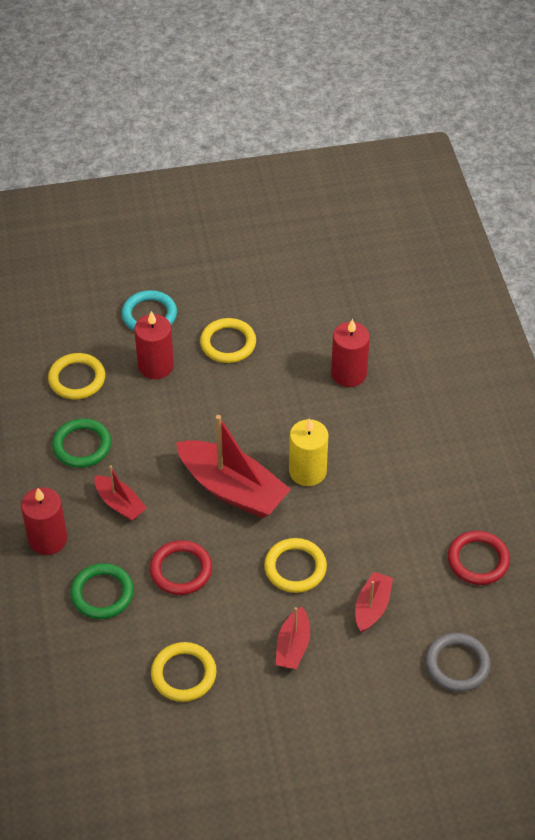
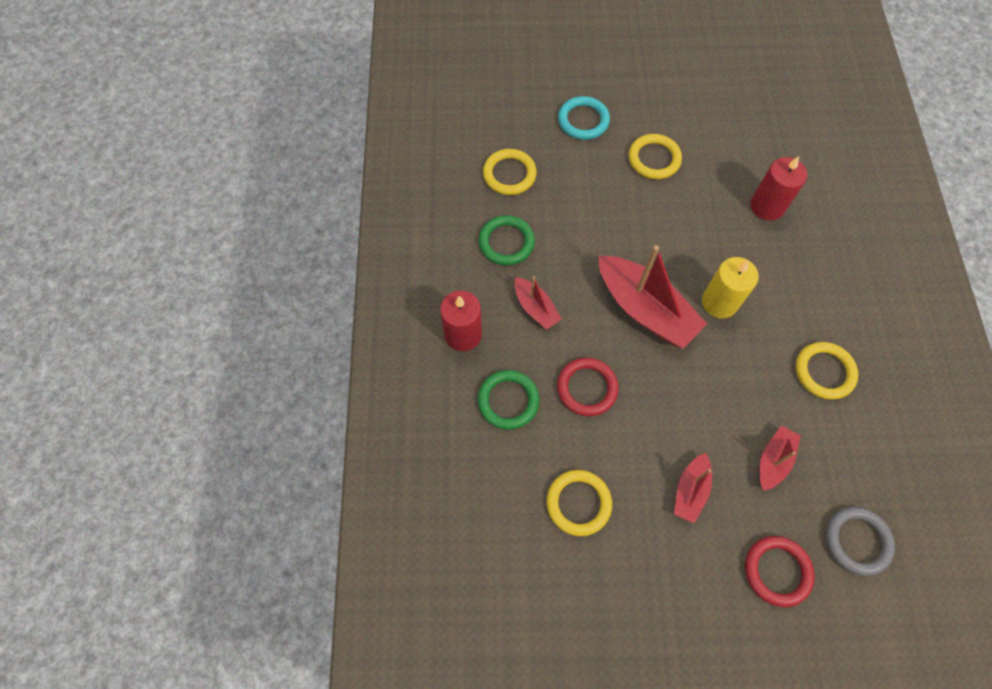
camera: 10 degrees right, 15 degrees up
(156, 366) = (584, 172): red candle -> none
(295, 568) = (699, 404): yellow ring -> yellow ring (824, 372)
(478, 560) = (884, 426): red ring -> red ring (777, 571)

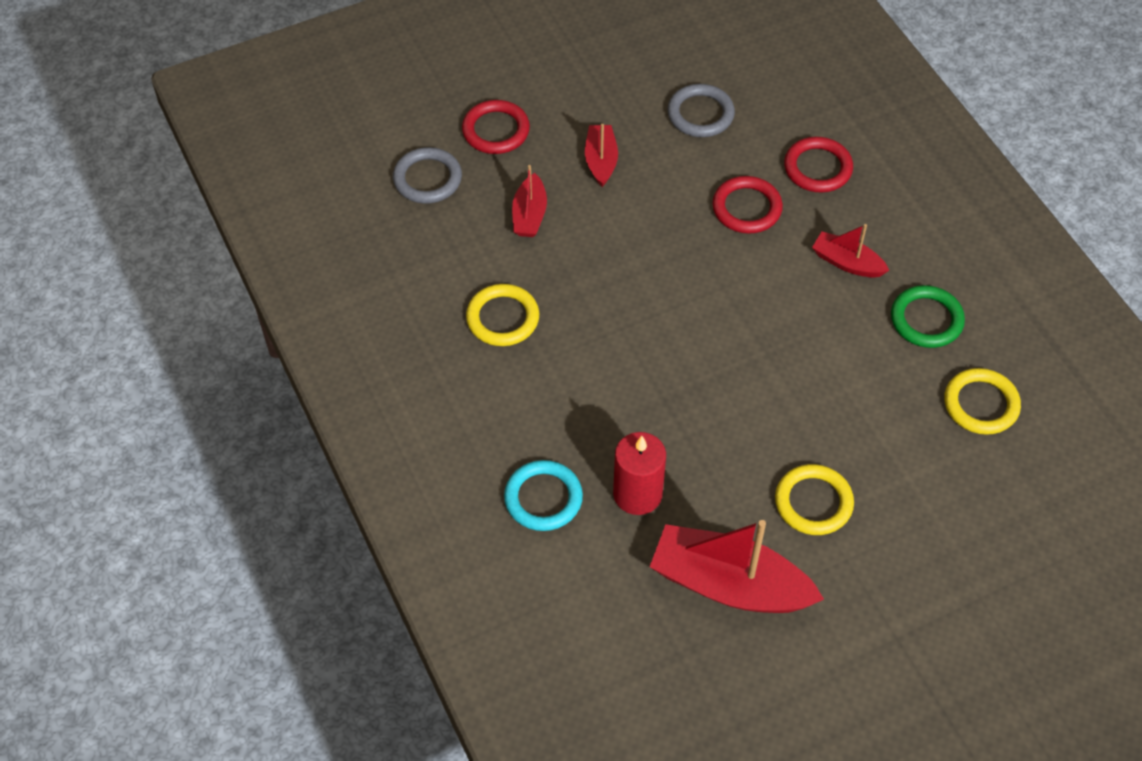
camera: 155 degrees right, 10 degrees down
(463, 334) = (904, 208): red candle -> none
(508, 401) = (817, 168): green ring -> red ring
(578, 503) = (700, 114): yellow ring -> grey ring
(583, 120) = (938, 522): turquoise ring -> turquoise ring (543, 498)
(645, 310) = (727, 307): red boat -> red boat (729, 584)
(719, 302) = (647, 348): yellow candle -> none

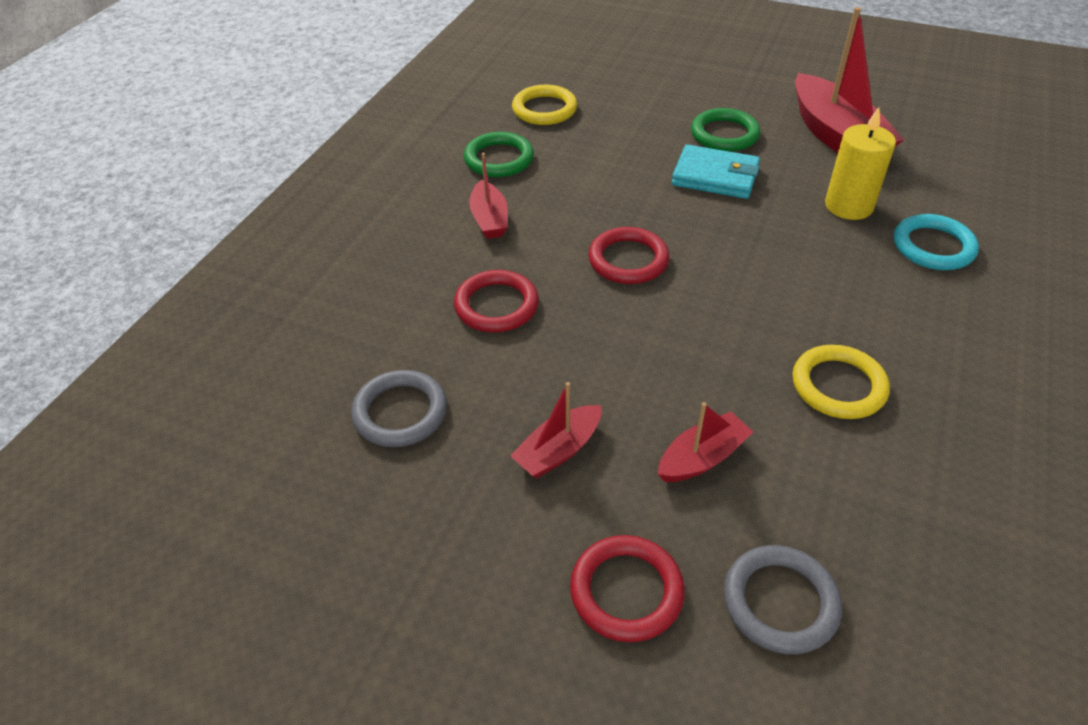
camera: 130 degrees left, 10 degrees down
(637, 494) = (848, 206): red candle -> yellow candle
(762, 441) = (715, 176): none -> turquoise wallet
(813, 502) = (724, 134): yellow ring -> green ring
(817, 168) = (393, 289): red ring -> red ring (628, 260)

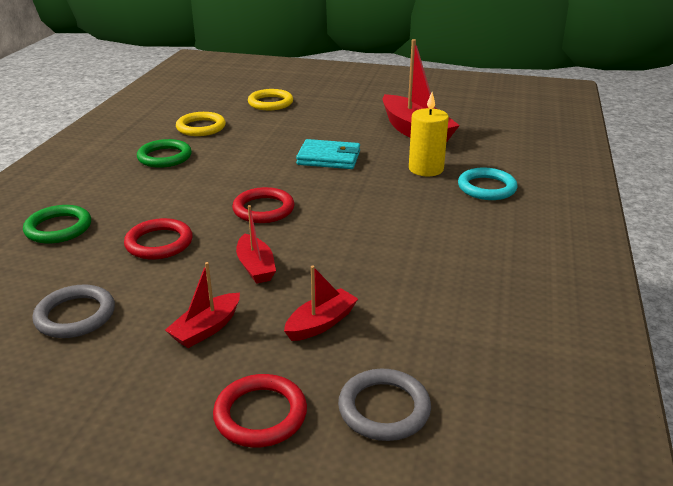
camera: 10 degrees left, 15 degrees down
(489, 219) = (155, 192): red boat -> red boat (256, 267)
(724, 134) = (335, 135): green ring -> green ring (58, 228)
(838, 386) = (423, 271): yellow ring -> yellow ring (270, 103)

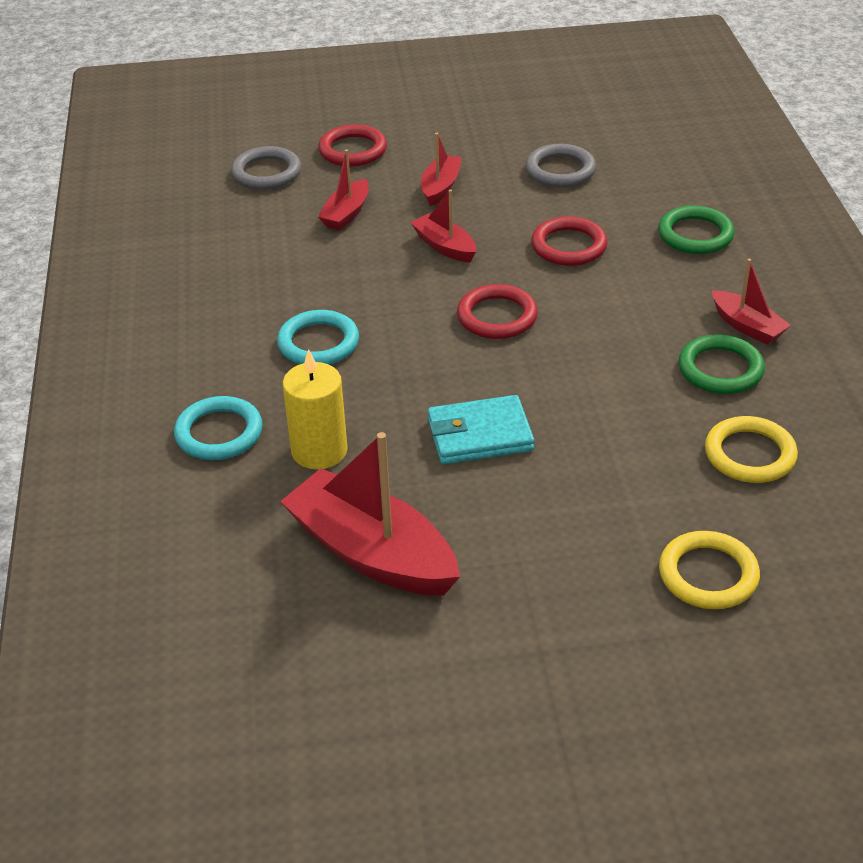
camera: 160 degrees right, 10 degrees up
(118, 171) = (747, 326): none -> red boat
(401, 221) = (318, 343): none -> turquoise ring

